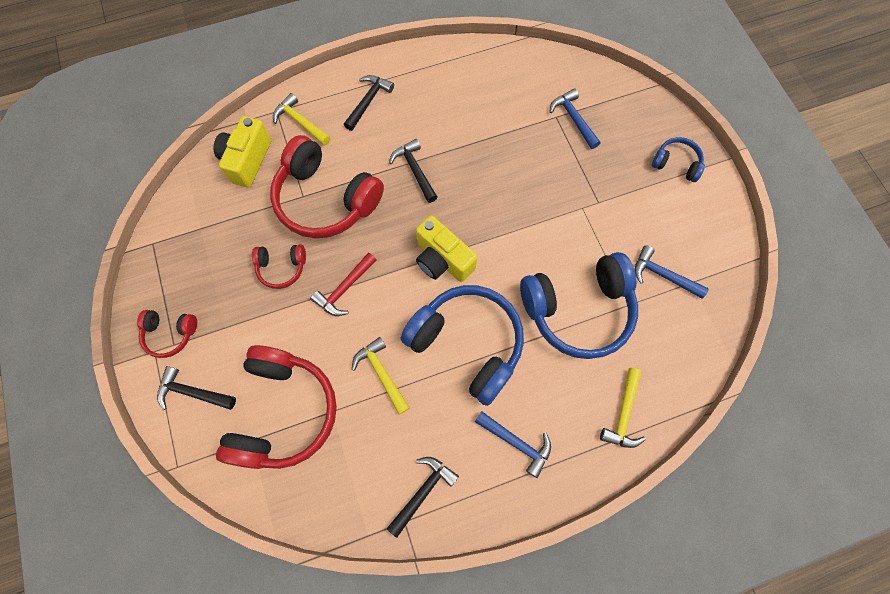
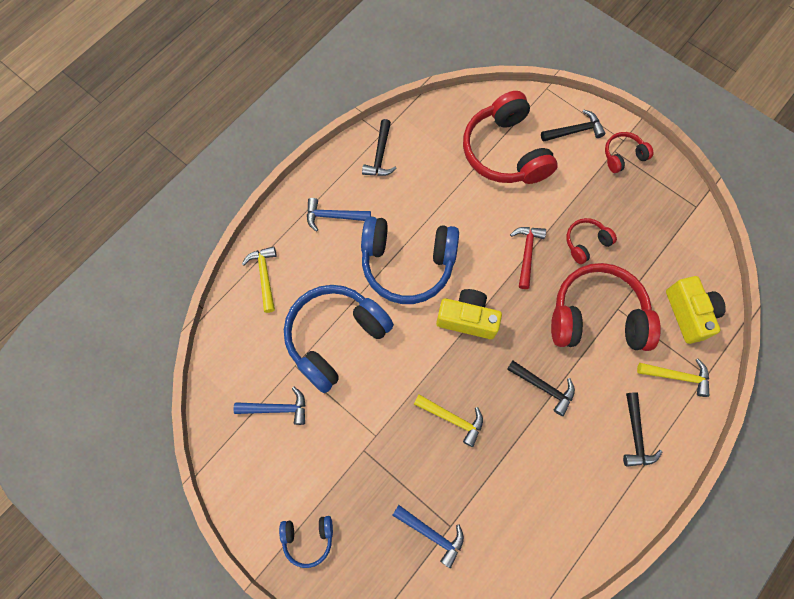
camera: 150 degrees right, 0 degrees up
(382, 373) = (456, 210): yellow hammer -> yellow hammer (452, 419)

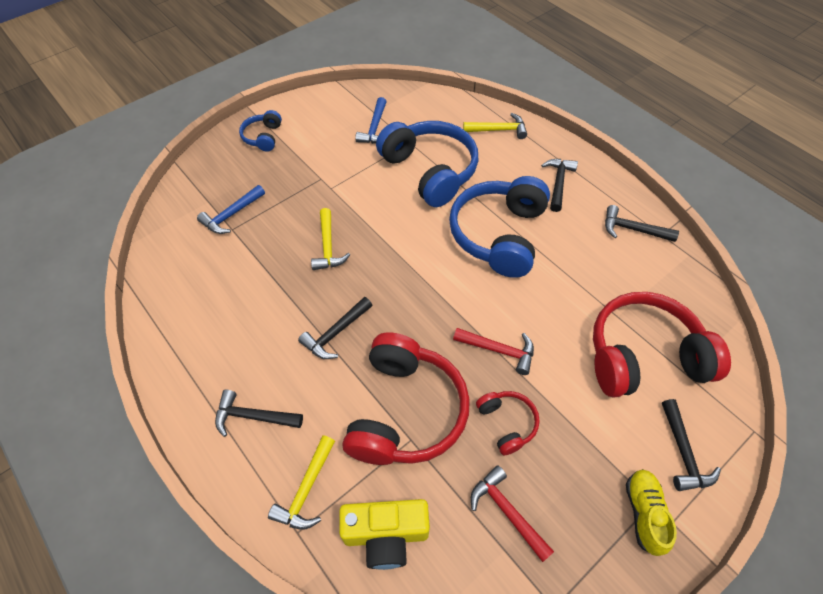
camera: 100 degrees right, 15 degrees down
(334, 216) = (558, 183): blue hammer -> black hammer
(452, 419) = (328, 246): yellow hammer -> yellow hammer turned 45 degrees counterclockwise
(467, 319) = (428, 276): yellow camera -> none
(623, 156) = (644, 513): red headphones -> yellow shoe
(648, 237) = (507, 511): none -> red hammer

